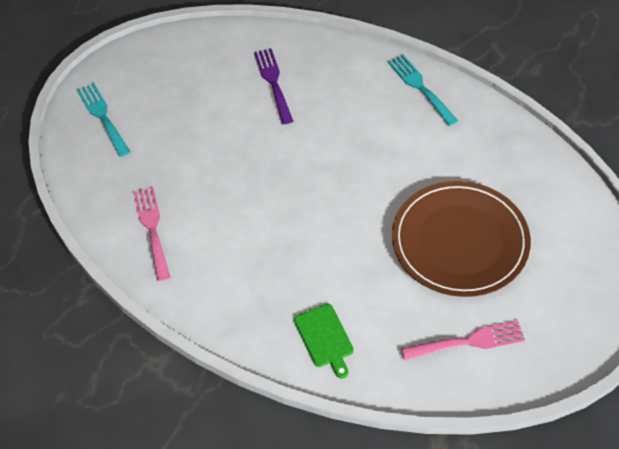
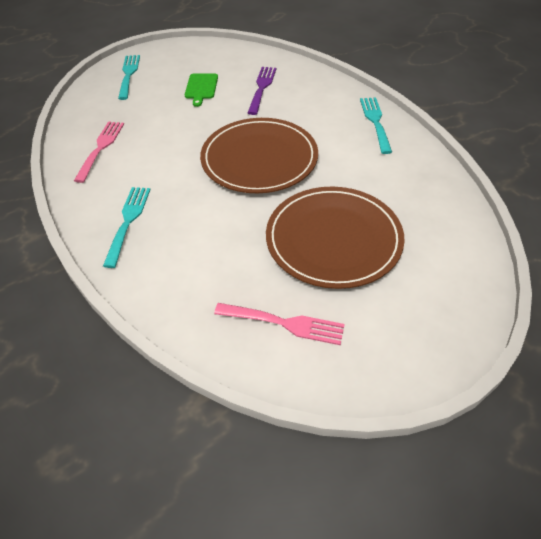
camera: 25 degrees right, 5 degrees down
(252, 303) = (128, 222): none -> turquoise fork
(325, 338) = (162, 269): green cutting board -> green cutting board (201, 88)
(332, 177) = (259, 159): none -> brown plate

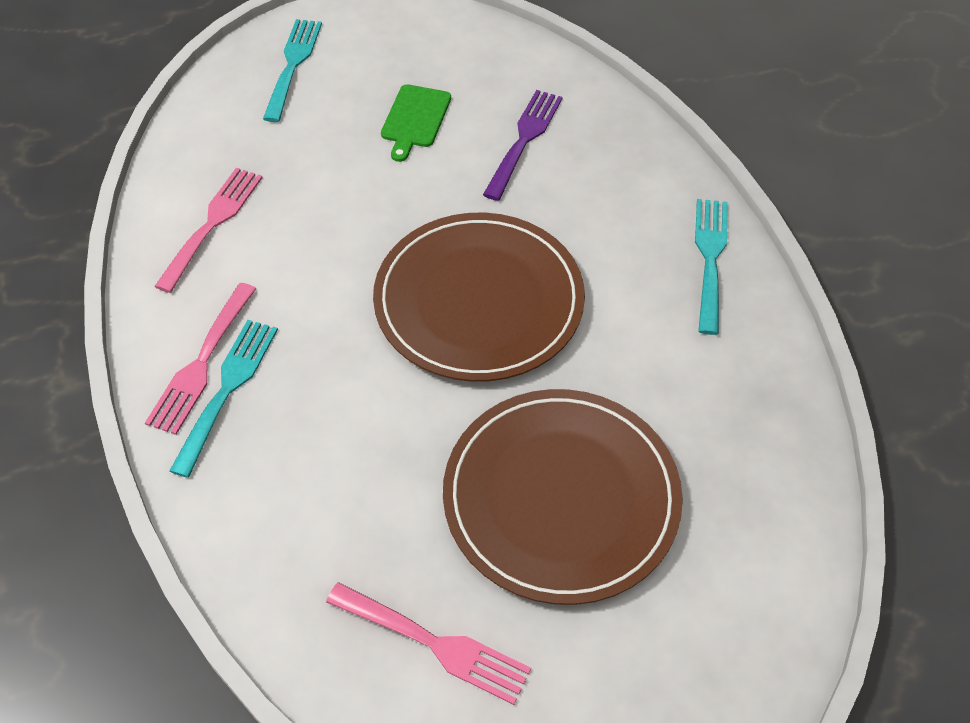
camera: 10 degrees right, 5 degrees up
(110, 212) = (201, 363): none -> pink fork

